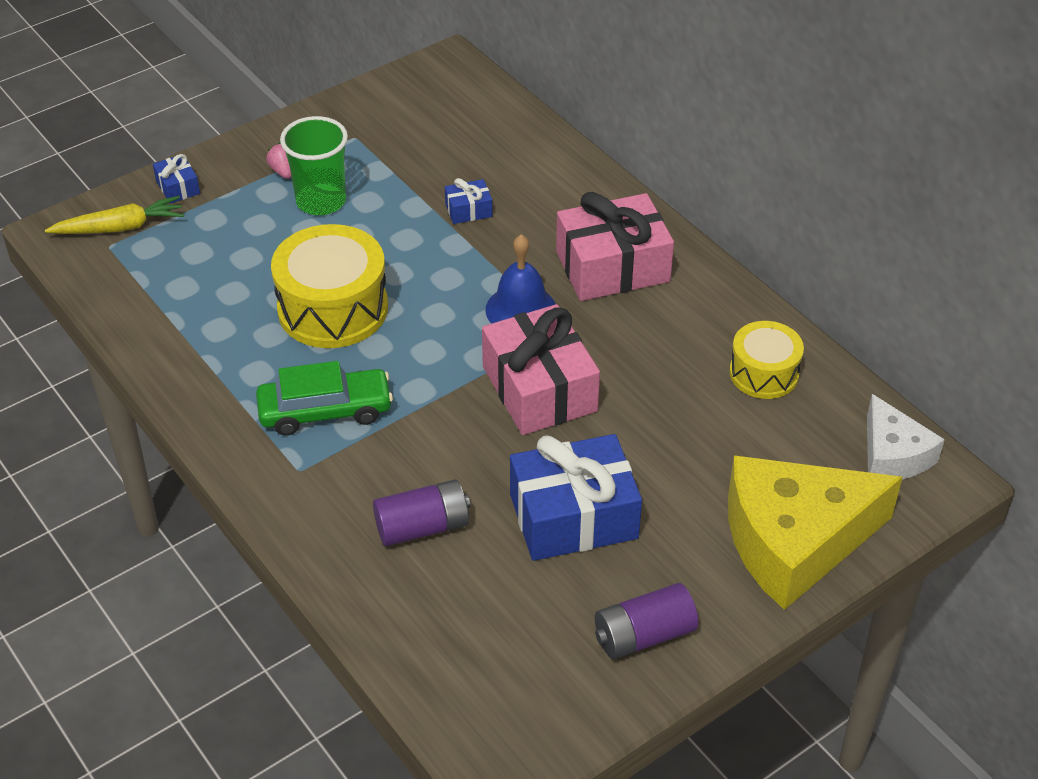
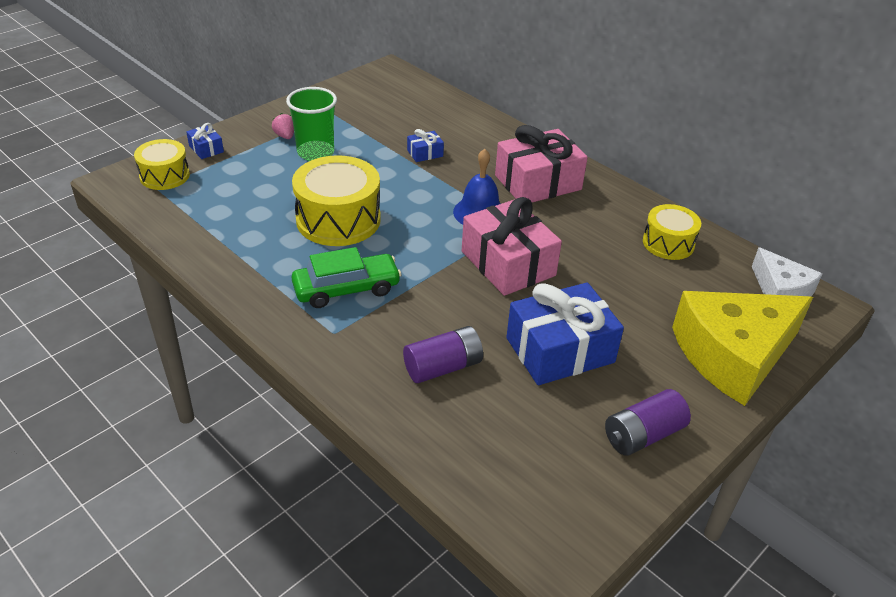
camera: 10 degrees left, 5 degrees down
(120, 227) = (164, 176): yellow carrot -> yellow drum

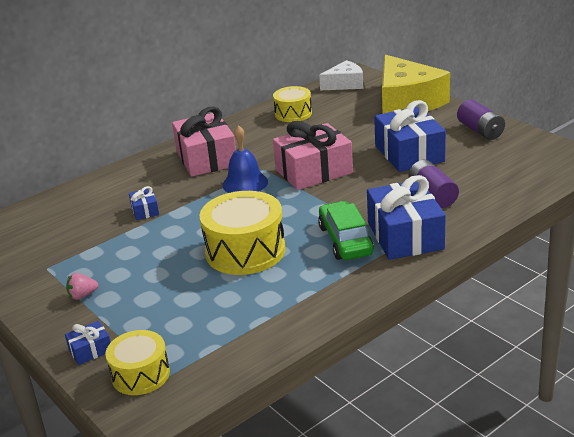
camera: 80 degrees left, 10 degrees down
(315, 153) = (124, 272): green cup -> none
(348, 337) = (405, 235): none -> blue gift

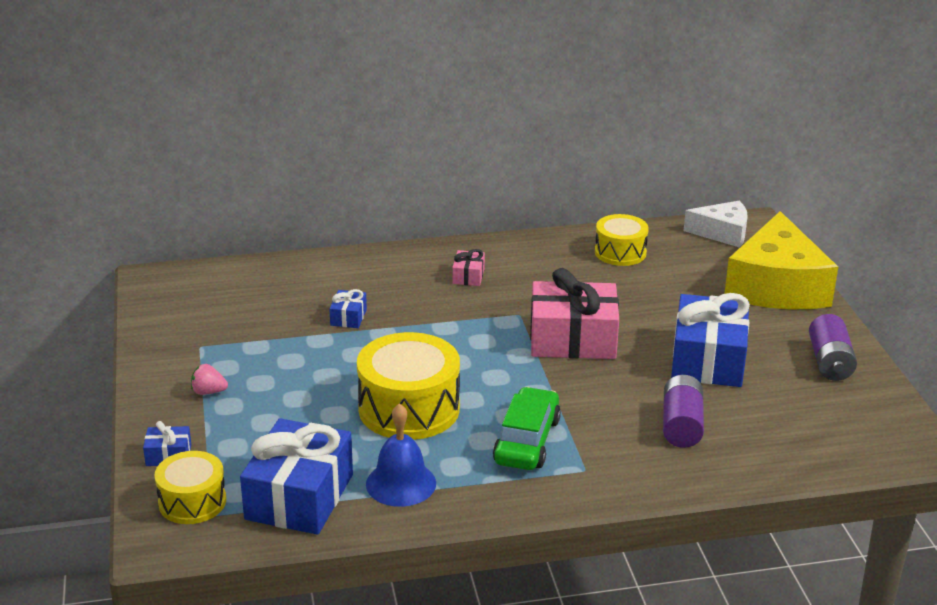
camera: 25 degrees right, 0 degrees up
(206, 158) = (468, 276): pink gift -> pink gift, size x0.44
(245, 183) = (482, 325): blue bell -> blue bell (401, 483)
(405, 235) = (599, 463): blue gift -> blue gift (299, 497)

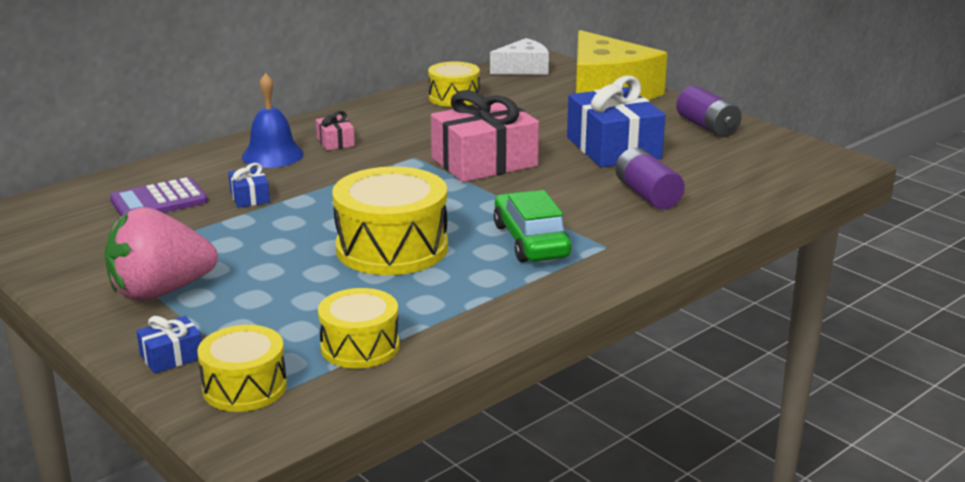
camera: 30 degrees left, 5 degrees down
(208, 392) = (160, 292): pink strawberry -> pink strawberry, size x2.45
(279, 299) = (159, 201): none -> purple calculator
(299, 497) = (360, 346): blue gift -> yellow drum
(401, 483) = (451, 305): blue bell -> blue bell (272, 155)

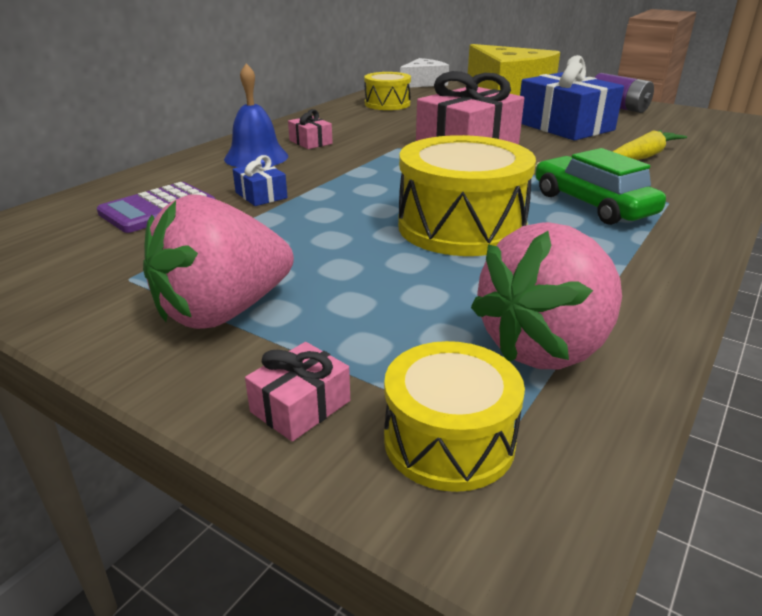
camera: 15 degrees left, 5 degrees up
(171, 356) = (300, 406): blue gift -> pink gift
(360, 346) = (546, 347): yellow drum -> pink strawberry
(647, 195) = (642, 157): purple battery -> yellow carrot

